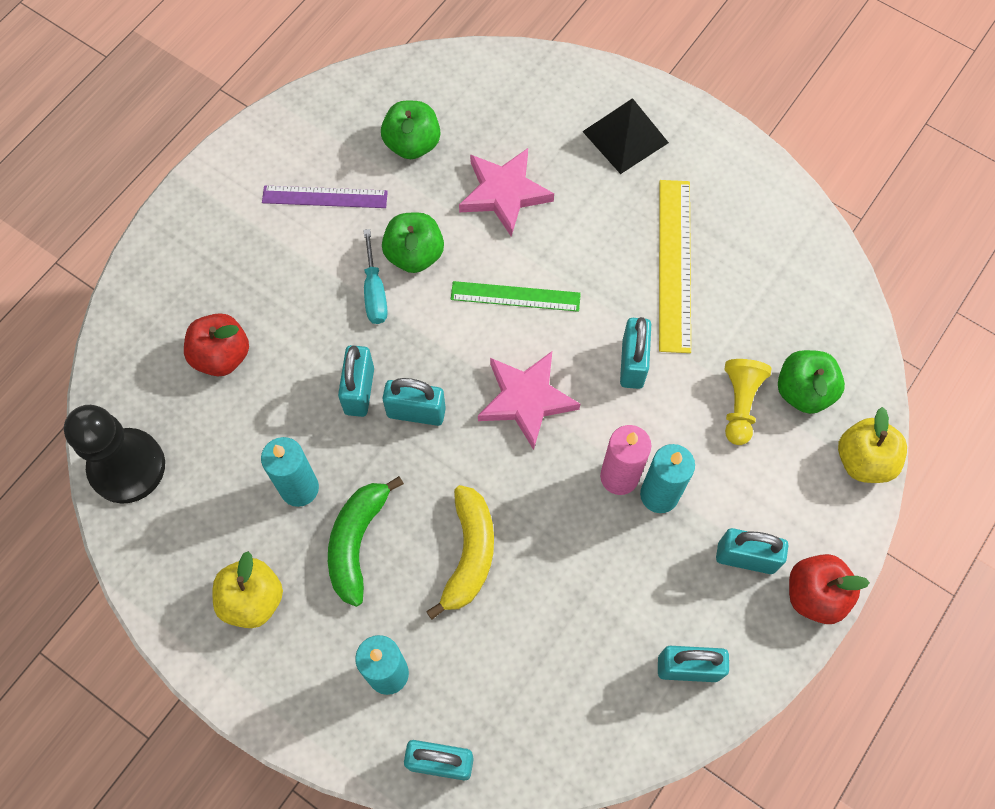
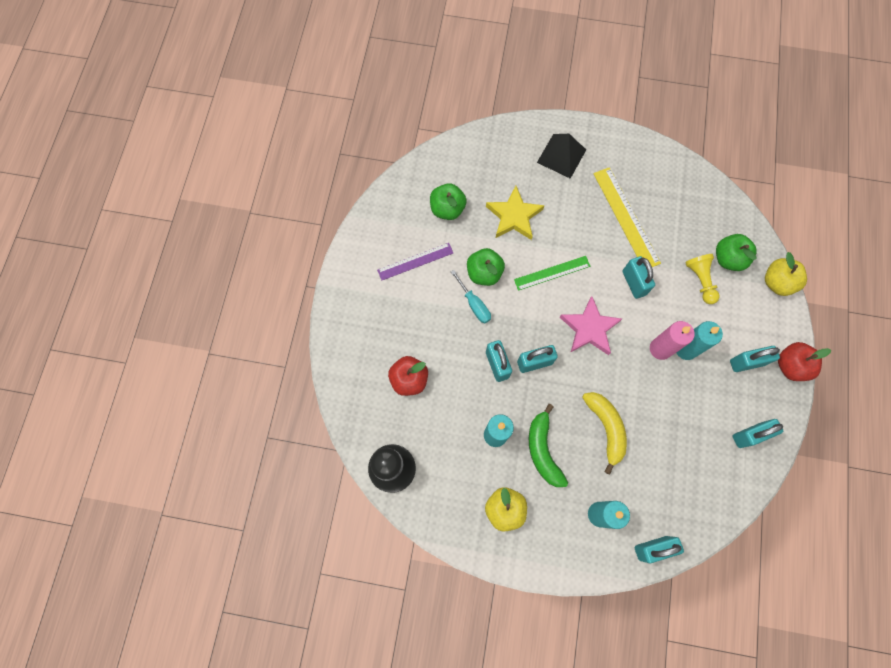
camera: 25 degrees left, 5 degrees up
(504, 193) = (514, 216): pink star -> yellow star

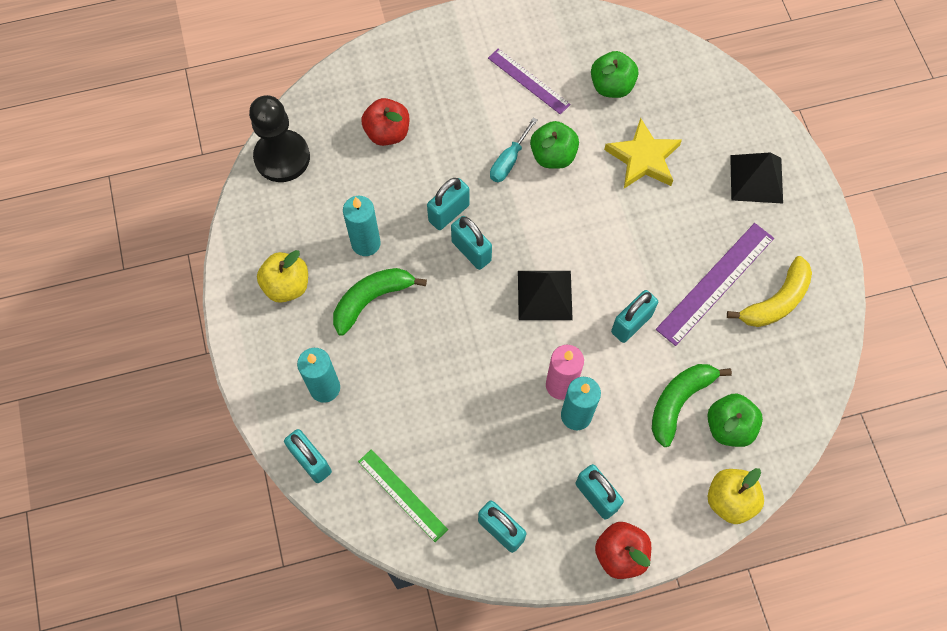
camera: 65 degrees right, 5 degrees down
(552, 273) = (593, 227): green ruler -> green ruler (402, 495)
(589, 328) = (544, 295): pink star -> black pyramid
(606, 428) = (430, 358): yellow banana -> yellow banana (776, 301)
(626, 217) = (715, 283): yellow ruler -> purple ruler
(700, 280) = (679, 402): yellow pawn -> green banana

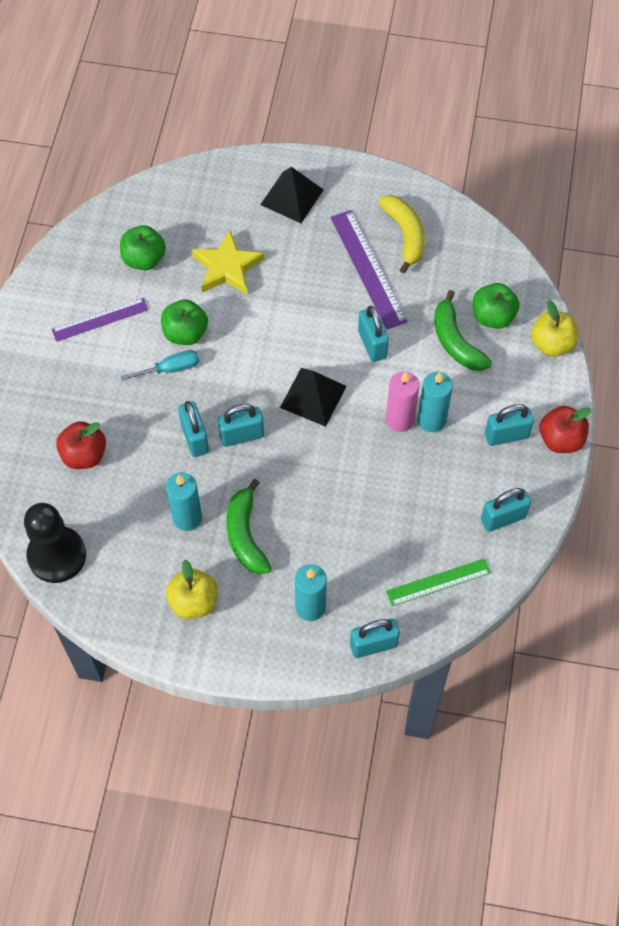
camera: 65 degrees left, 5 degrees down
(509, 161) = (170, 369): turquoise screwdriver -> turquoise screwdriver turned 75 degrees counterclockwise

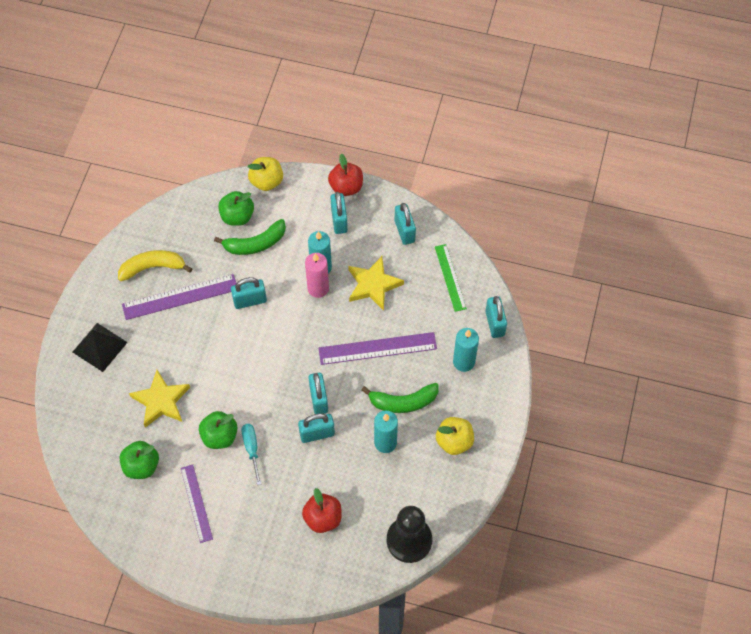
camera: 85 degrees left, 0 degrees up
(313, 397) = (290, 346): black pyramid -> none
(320, 498) = (377, 348): none -> purple ruler
(413, 485) = (373, 285): none -> yellow star

